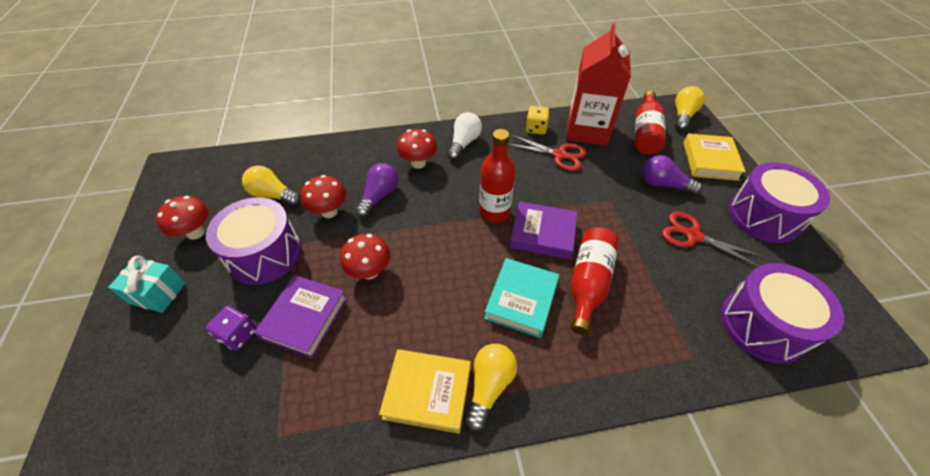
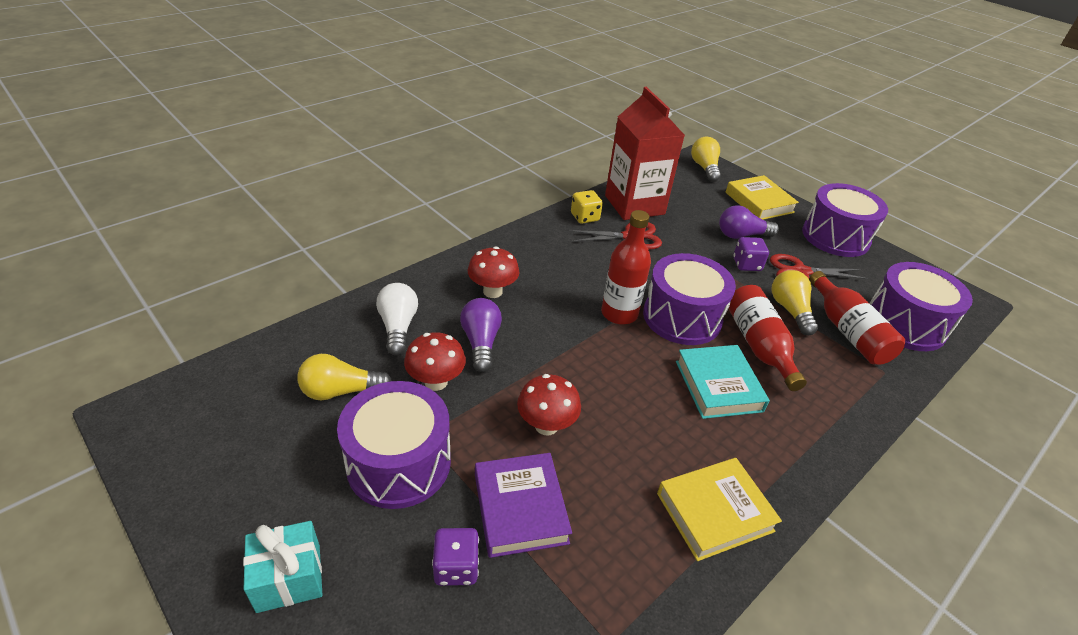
camera: 35 degrees left, 10 degrees down
(196, 232) = (270, 480): red mushroom -> none
(464, 143) = (524, 254): white light bulb -> white light bulb (398, 327)
(489, 386) = (761, 476): yellow light bulb -> yellow light bulb (790, 310)
(542, 234) = (682, 317): purple book -> purple drum
(643, 211) = (746, 264): none -> purple dice
(645, 133) = (687, 193): red bottle -> red bottle (847, 331)

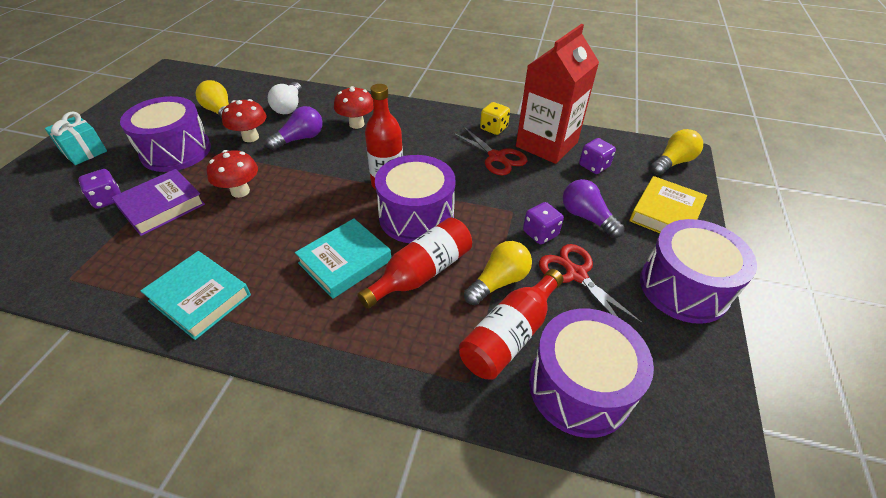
camera: 60 degrees right, 5 degrees up
(398, 327) = (289, 107): white light bulb -> white light bulb turned 135 degrees clockwise
(682, 200) = (594, 166): none -> purple dice
(714, 512) = (200, 298): yellow book -> turquoise book

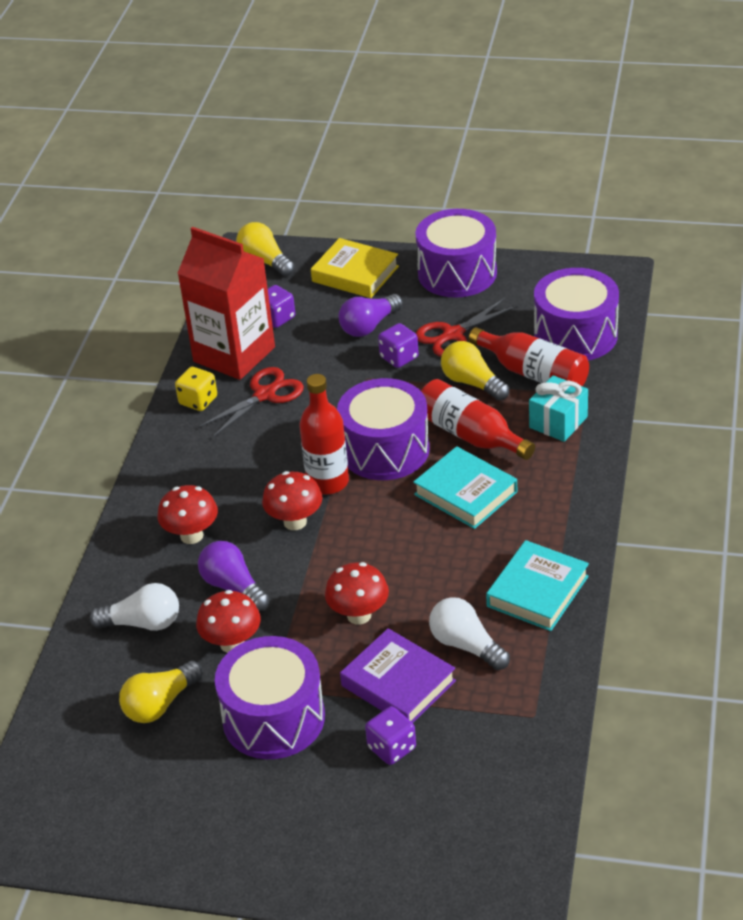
camera: 90 degrees left, 5 degrees down
(84, 151) = (282, 835): turquoise gift -> turquoise gift (558, 422)
(171, 245) = (466, 645): none -> white light bulb
(350, 166) = (295, 522): none -> red mushroom

